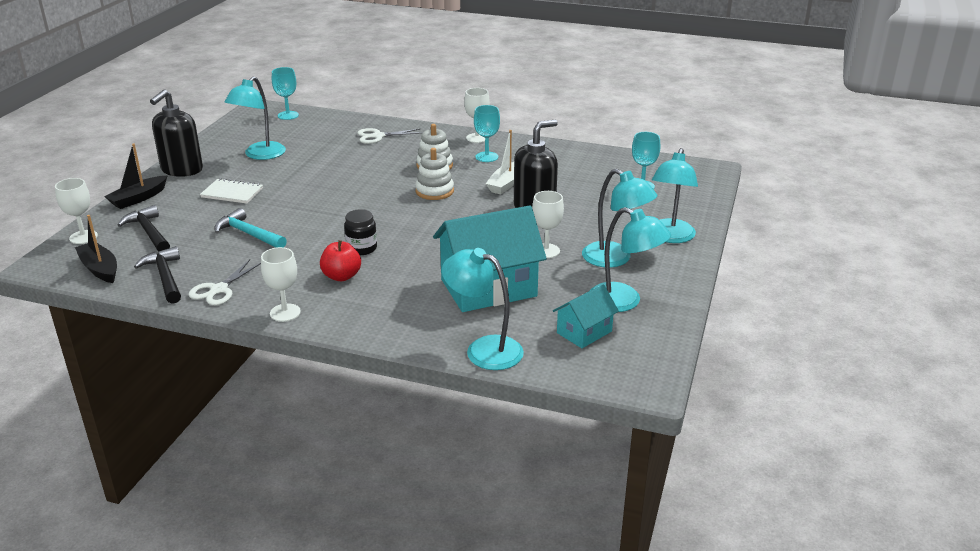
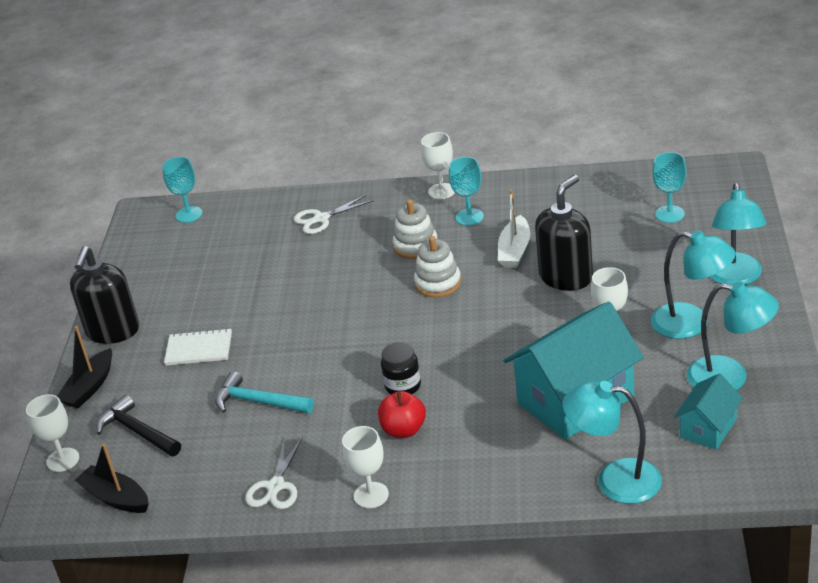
camera: 10 degrees left, 5 degrees up
(165, 277) = (201, 487): black hammer -> none
(260, 155) = (195, 284): turquoise lamp -> none

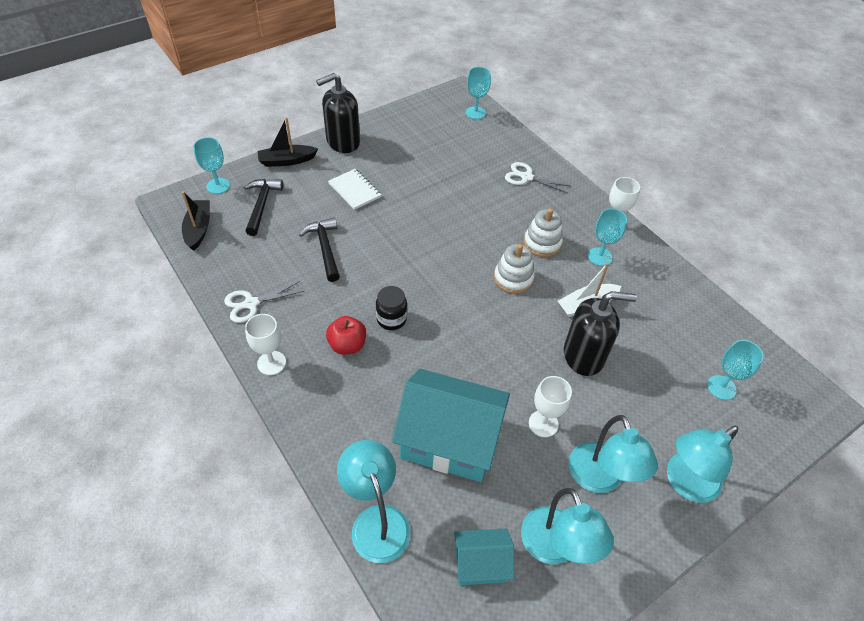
camera: 45 degrees right, 15 degrees up
(63, 460) = (218, 186): white goblet -> turquoise goblet
(258, 402) = (325, 248): turquoise hammer -> black hammer

